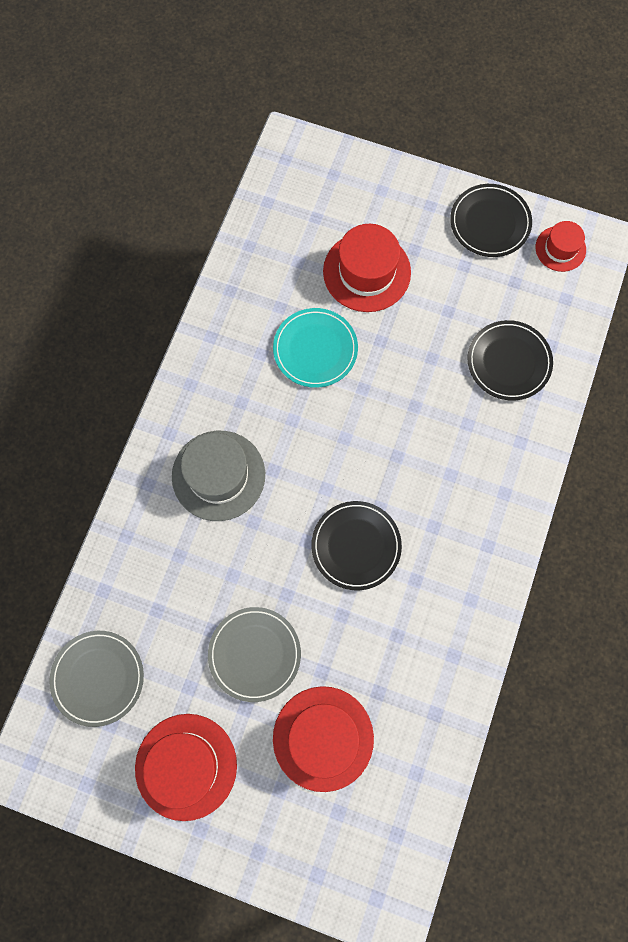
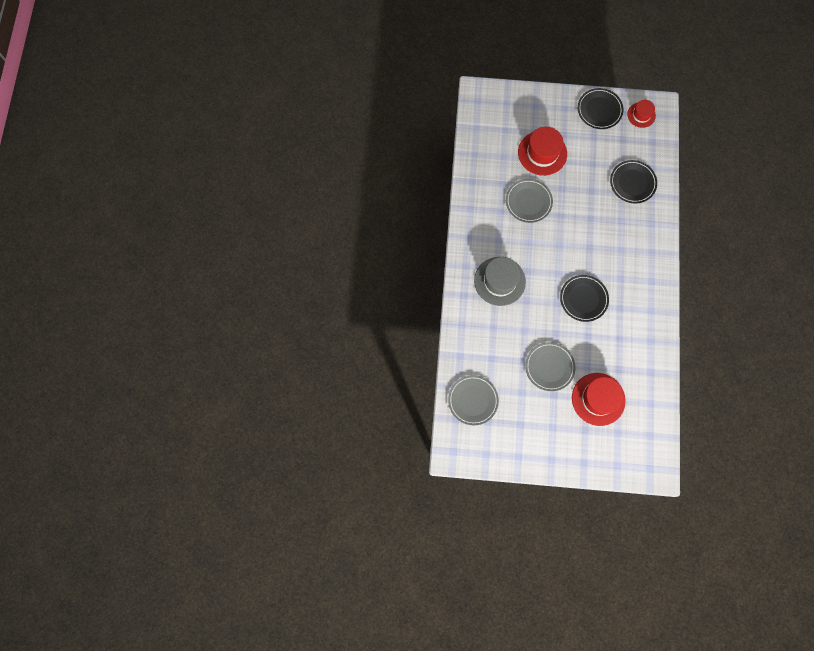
camera: 15 degrees left, 0 degrees up
(186, 766) = (533, 431): red hat -> none
(315, 349) = (528, 201): turquoise plate -> grey plate

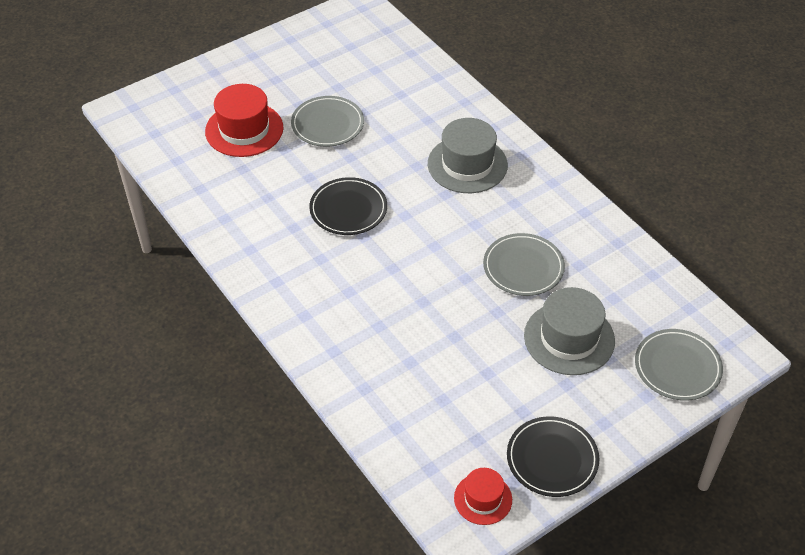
camera: 140 degrees right, 25 degrees down
(473, 400) = (384, 52): grey plate -> grey plate (677, 367)
(542, 153) = (569, 338): red hat -> grey hat
(632, 183) = (407, 387): black plate -> none

